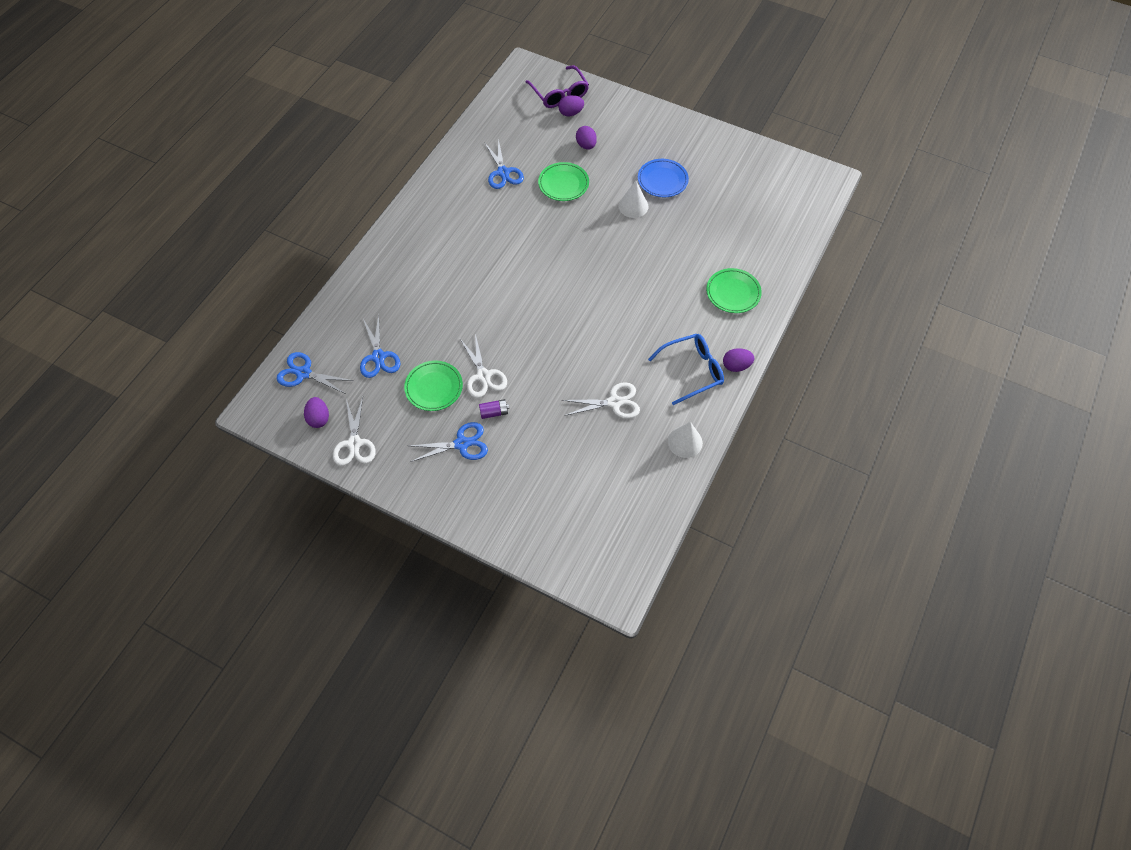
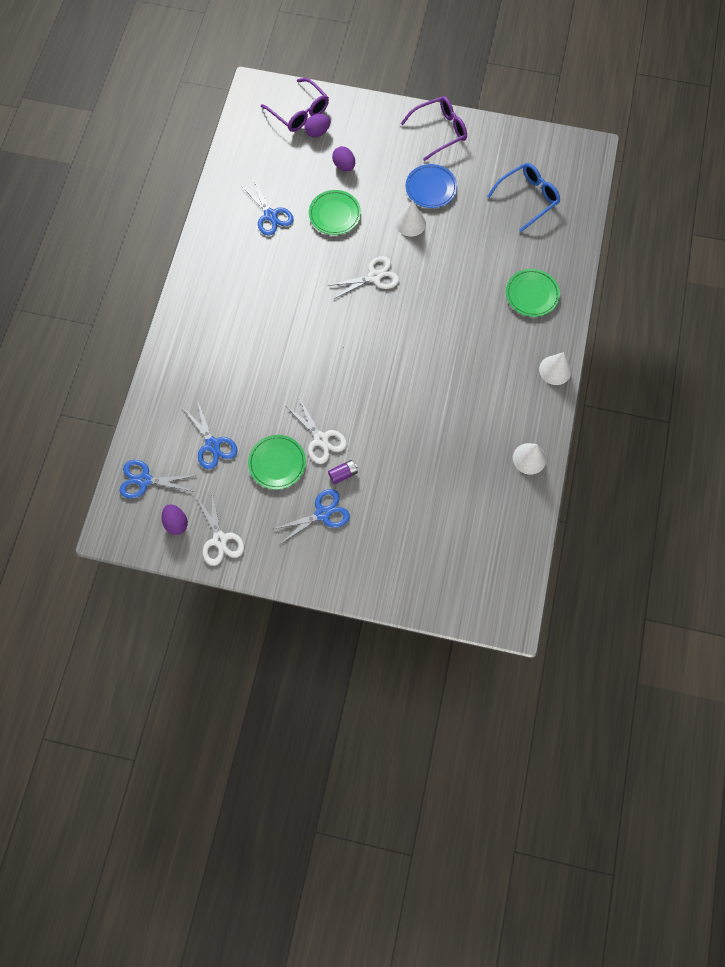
camera: 15 degrees left, 10 degrees up
(614, 402) = (453, 435): white scissors -> white scissors (374, 276)
(686, 134) = (439, 131): none -> purple glasses
(692, 371) = (516, 385): blue glasses -> blue glasses (528, 198)
(736, 366) = (555, 370): purple egg -> white cone

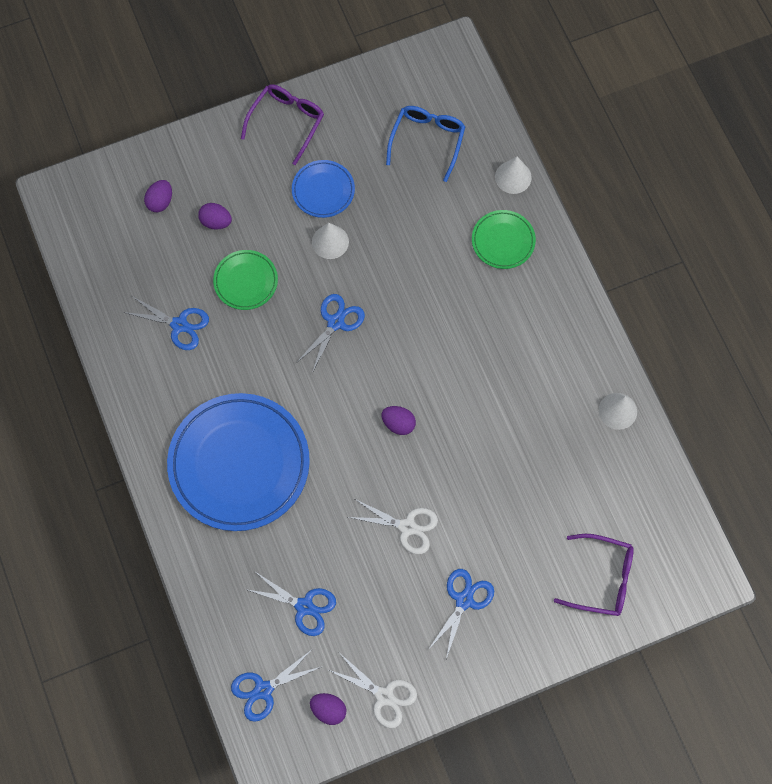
camera: 35 degrees left, 0 degrees up
(241, 326) = (239, 464): none -> blue plate
(277, 463) = (382, 580): green plate -> none
(299, 112) = (124, 191): purple glasses -> purple glasses (602, 579)
(343, 474) = (454, 547): purple battery -> none
(367, 368) = (398, 424): none -> purple egg
(374, 276) = (335, 322): white scissors -> blue scissors
(555, 370) = (579, 305): white cone -> white cone (513, 177)

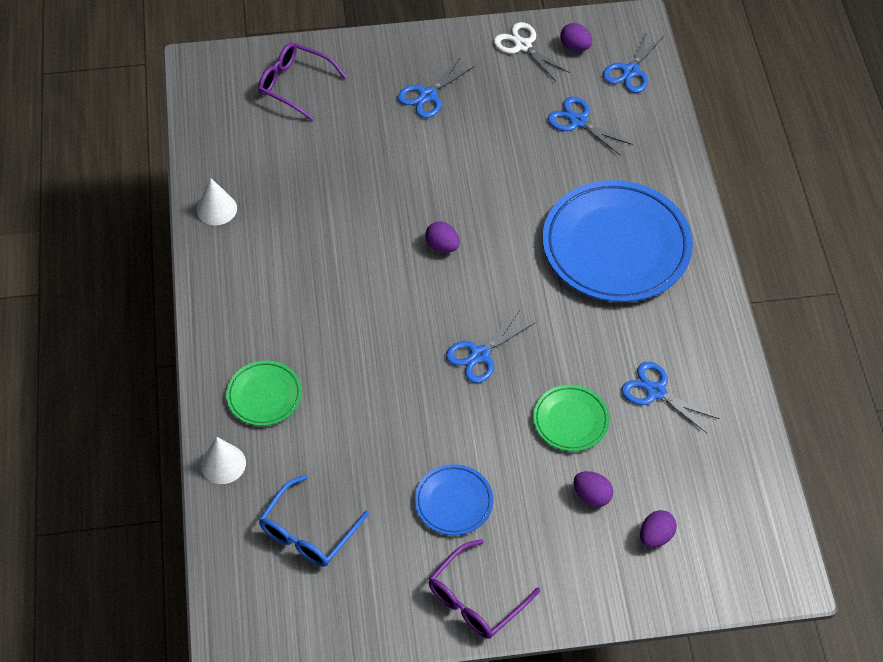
camera: 165 degrees left, 15 degrees down
(263, 690) = (630, 71): blue scissors -> blue scissors turned 135 degrees clockwise
(330, 242) = (462, 441): white cone -> none
(407, 527) = (462, 160): white scissors -> none

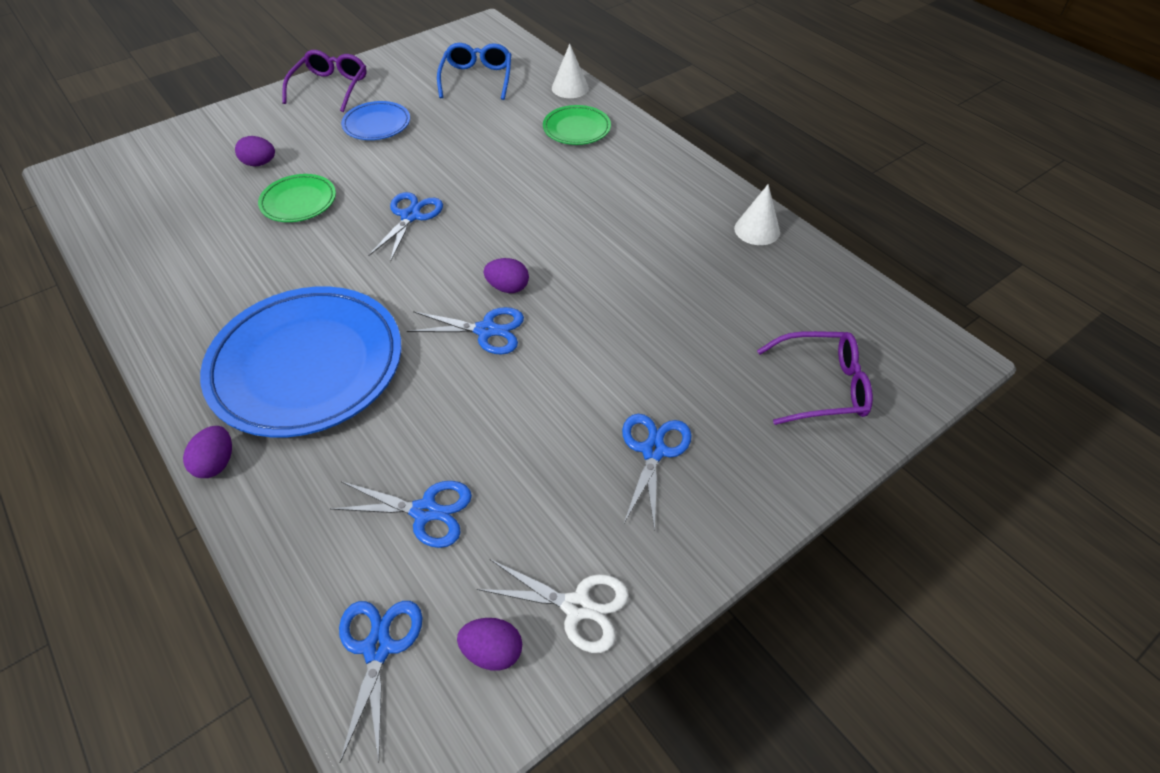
camera: 150 degrees right, 5 degrees down
(656, 392) = (219, 250): blue scissors -> blue scissors (486, 330)
(656, 536) = (194, 159): purple egg -> purple egg (216, 463)

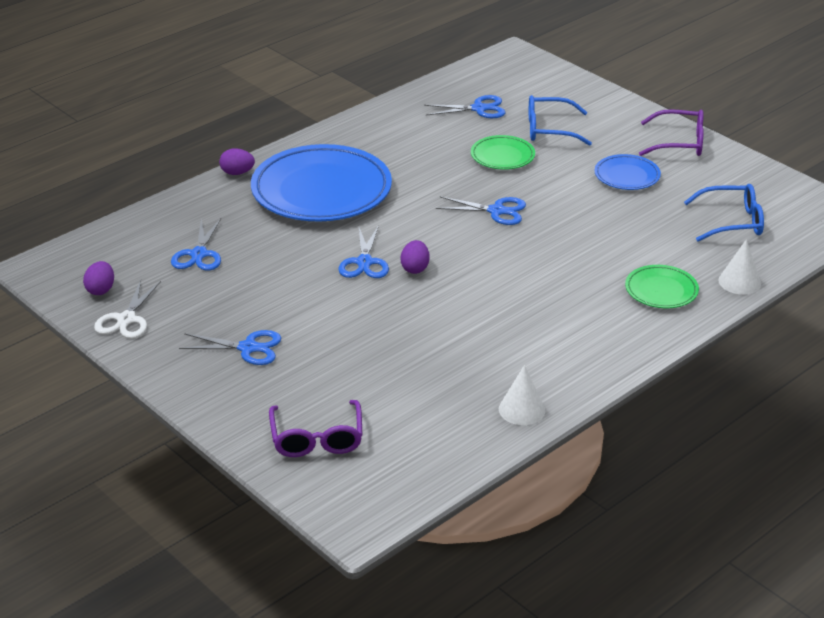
camera: 85 degrees right, 15 degrees down
(260, 163) = (549, 129): purple egg -> blue glasses
(378, 648) = (107, 250): blue scissors -> blue scissors (479, 109)

